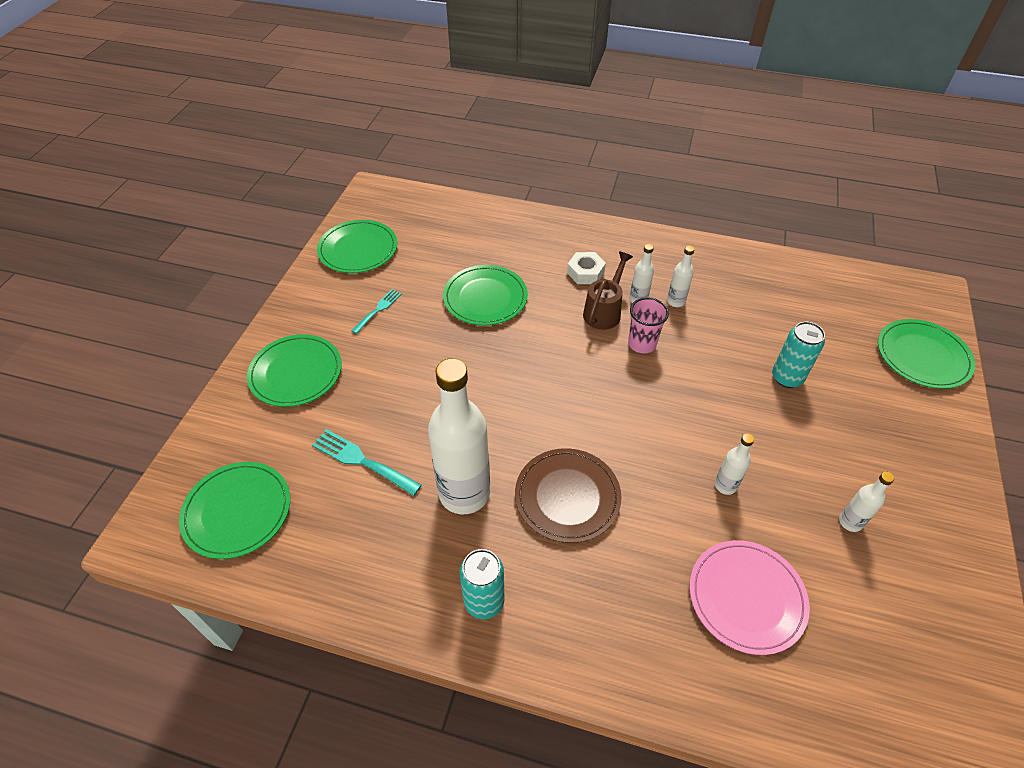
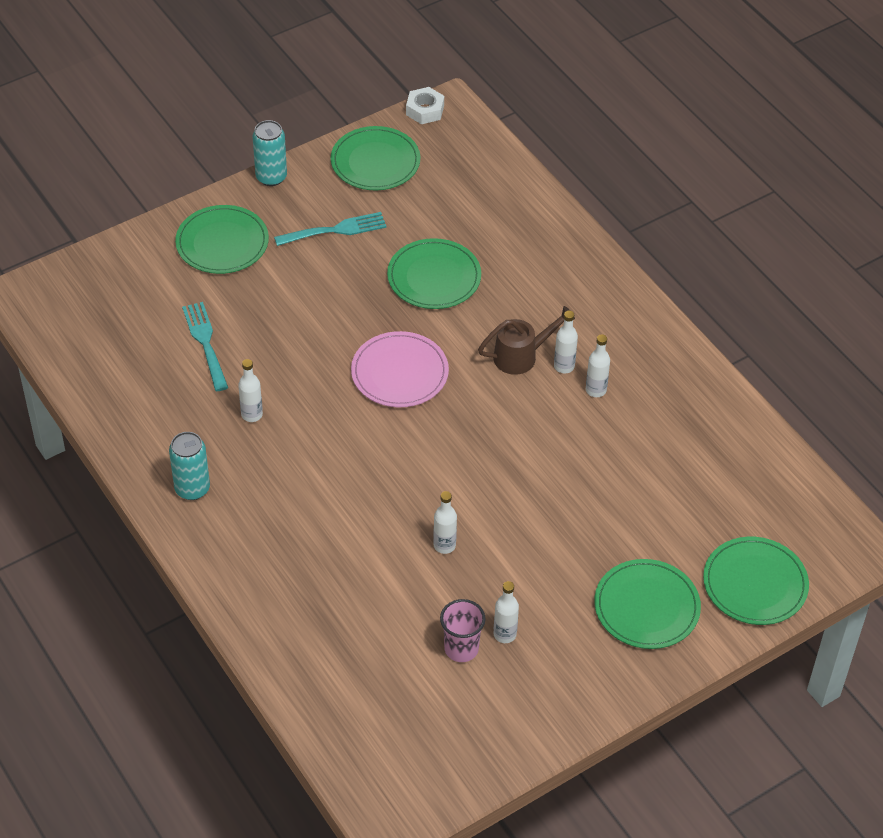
camera: 40 degrees right, 0 degrees up
(237, 511) = (93, 319): green plate -> green plate (646, 607)
(378, 309) = (335, 230): turquoise fork -> turquoise fork, size x1.54
(464, 493) = (252, 415): white bottle -> white bottle, size x0.44
(567, 496) = (320, 468): brown plate -> none
(585, 272) = (548, 311): white nut -> white nut (425, 110)
(642, 344) = (518, 404): pink cup -> pink cup (461, 649)
(746, 597) = (365, 616): pink plate -> pink plate (399, 372)
(787, 377) = (605, 513): turquoise can -> turquoise can (271, 177)

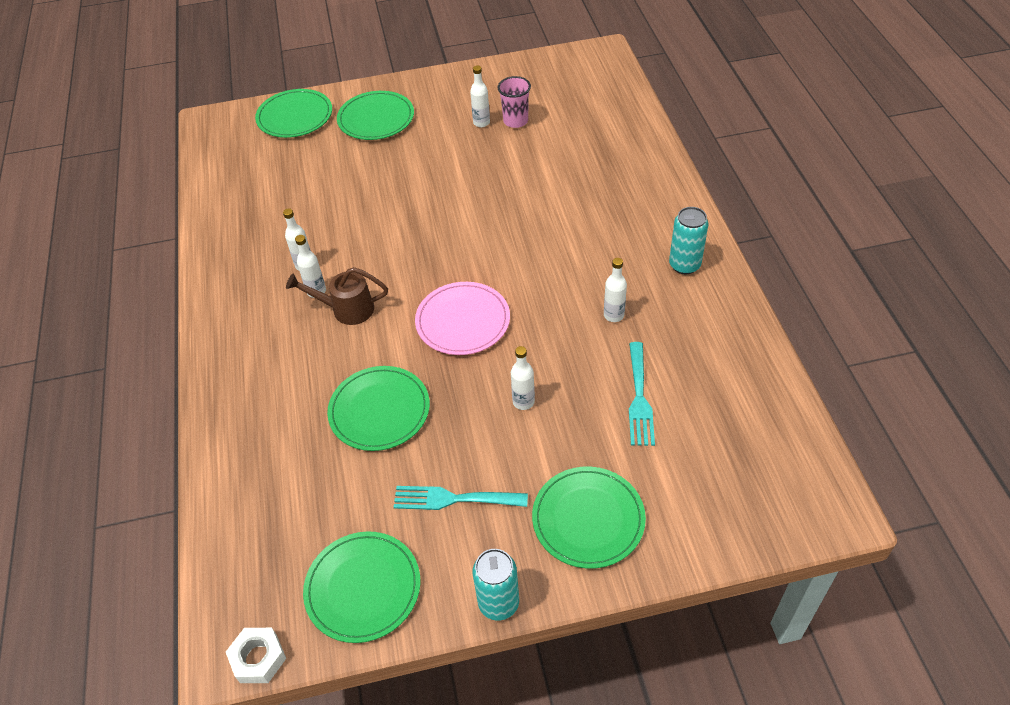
camera: 155 degrees left, 0 degrees up
(444, 545) = (494, 182): white bottle -> white bottle (523, 402)

